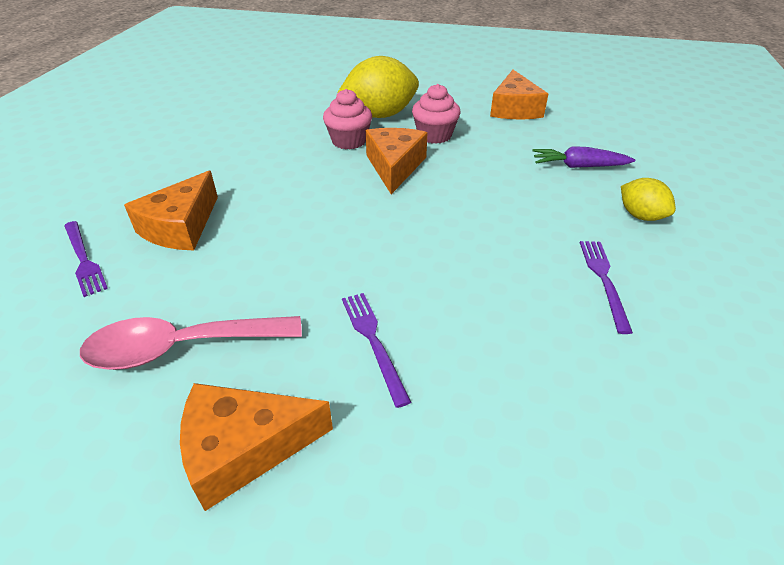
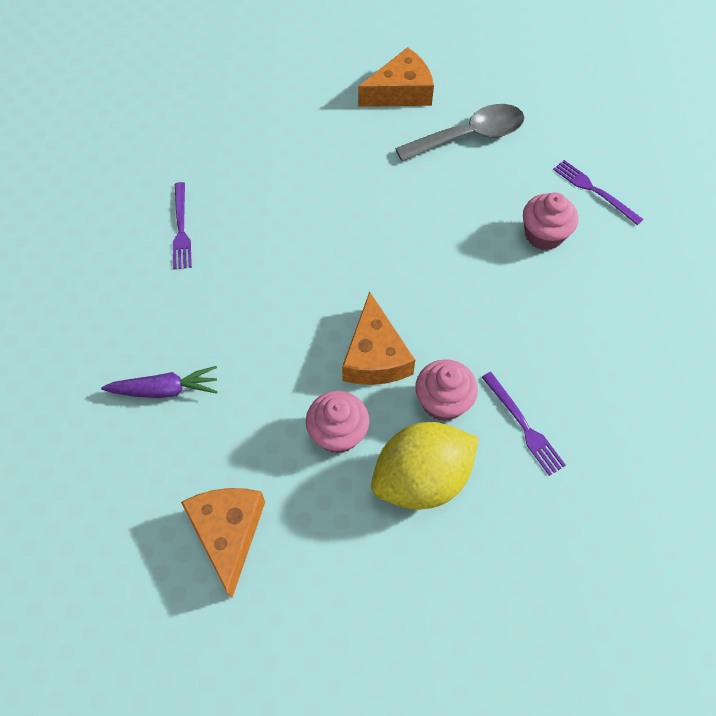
camera: 170 degrees right, 20 degrees up
(180, 348) = (470, 136): pink spoon -> grey spoon
(181, 227) = (543, 235): orange cheese -> pink cupcake
(373, 341) = (348, 156): purple fork -> purple fork (523, 425)
(640, 216) = (124, 311): yellow lemon -> none

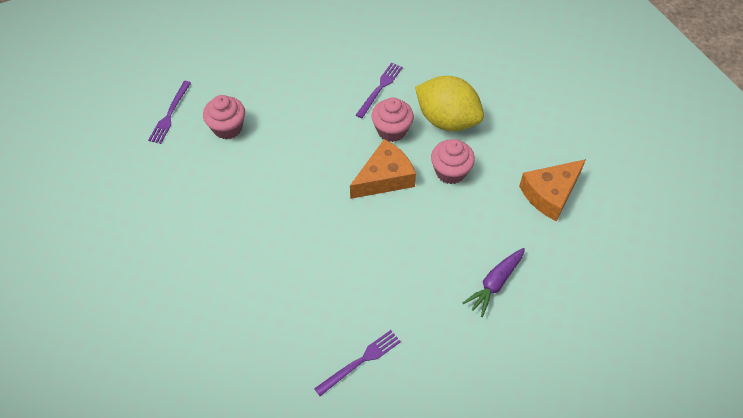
camera: 120 degrees left, 5 degrees down
(165, 390) = (495, 283): purple carrot -> purple carrot turned 105 degrees counterclockwise
(400, 92) = (119, 277): orange cheese -> none
(470, 136) = (150, 207): grey spoon -> none

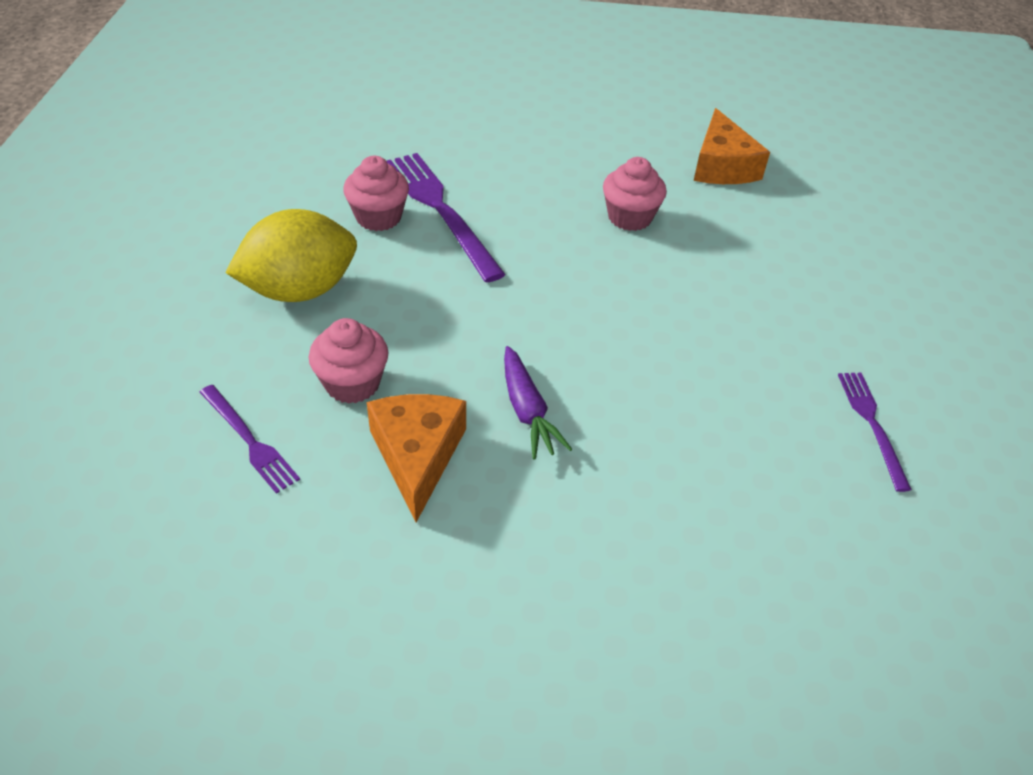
camera: 60 degrees left, 10 degrees down
(380, 88) = (440, 210): purple fork -> purple fork, size x1.77
(384, 178) = (592, 272): orange cheese -> orange cheese (417, 456)
(392, 130) = (520, 232): pink cupcake -> pink cupcake (378, 217)
(447, 120) = (548, 184): yellow lemon -> yellow lemon (300, 290)
(495, 283) = (819, 260): purple carrot -> purple carrot (527, 411)

